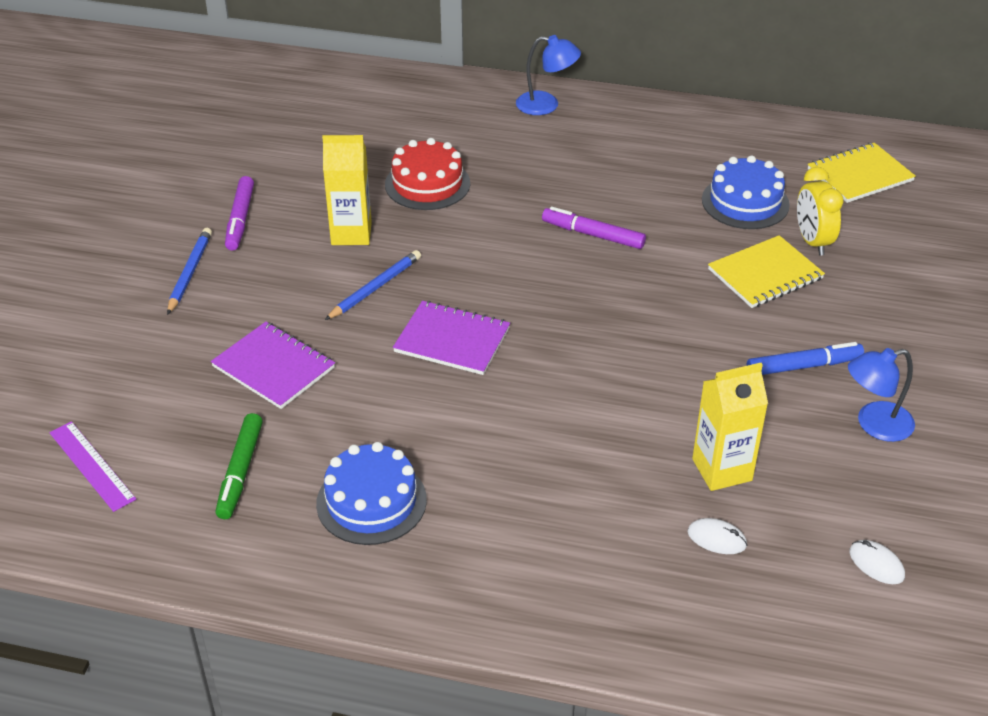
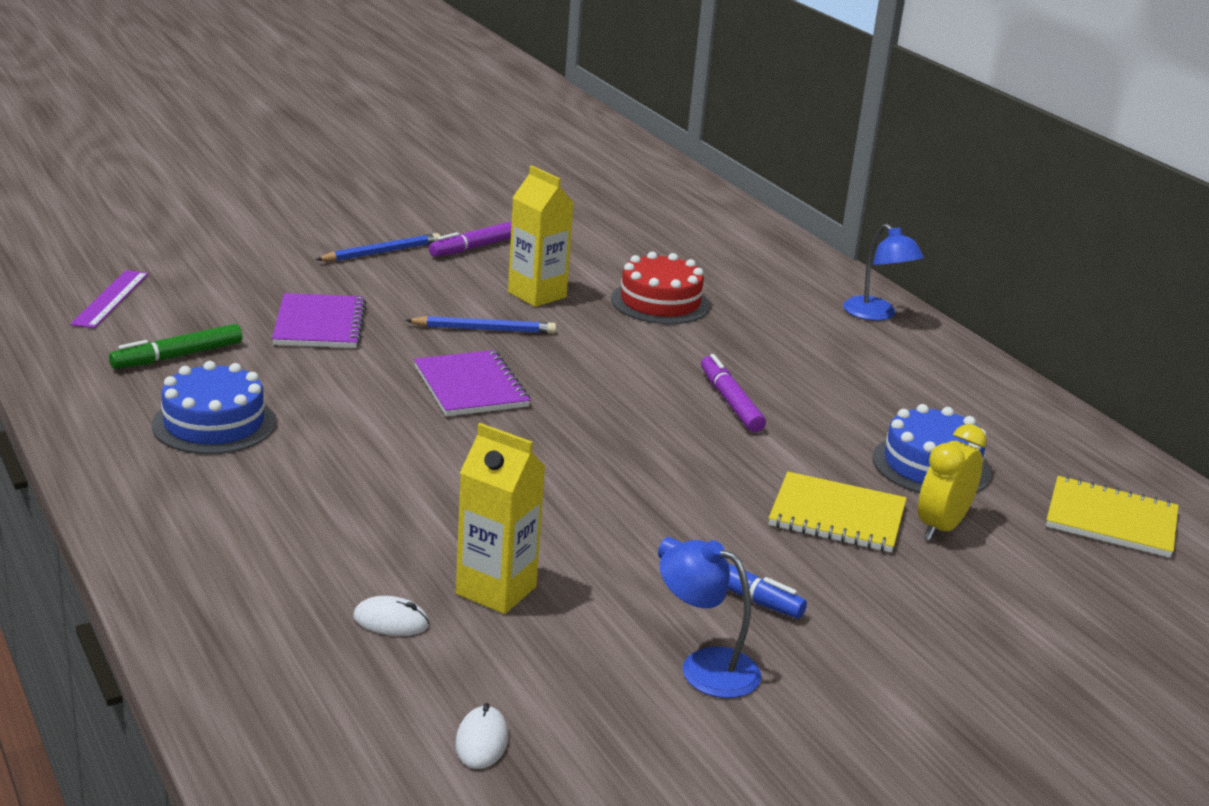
camera: 45 degrees right, 15 degrees down
(716, 538) = (391, 621): white mouse -> white mouse turned 60 degrees counterclockwise

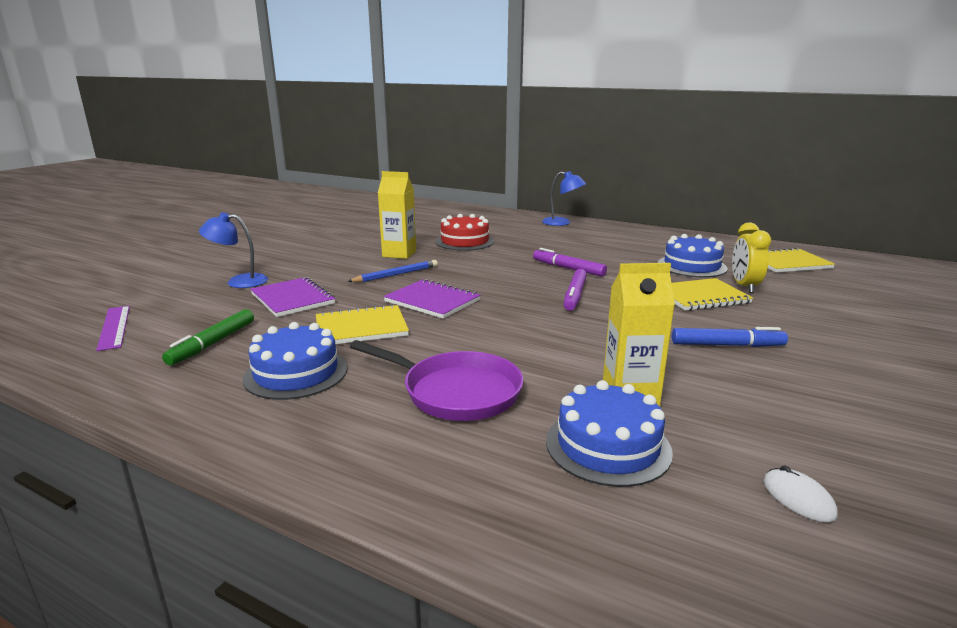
camera: 30 degrees left, 5 degrees down
(333, 507) = (455, 392): none -> purple pan
(342, 394) = (361, 328): none -> yellow notebook
(381, 252) = (281, 258): blue pencil -> none
(391, 621) = (608, 446): white mouse -> blue cake
(477, 247) = (334, 243): purple marker -> purple marker (575, 295)
(705, 667) = (797, 388): blue lamp -> blue lamp (239, 281)

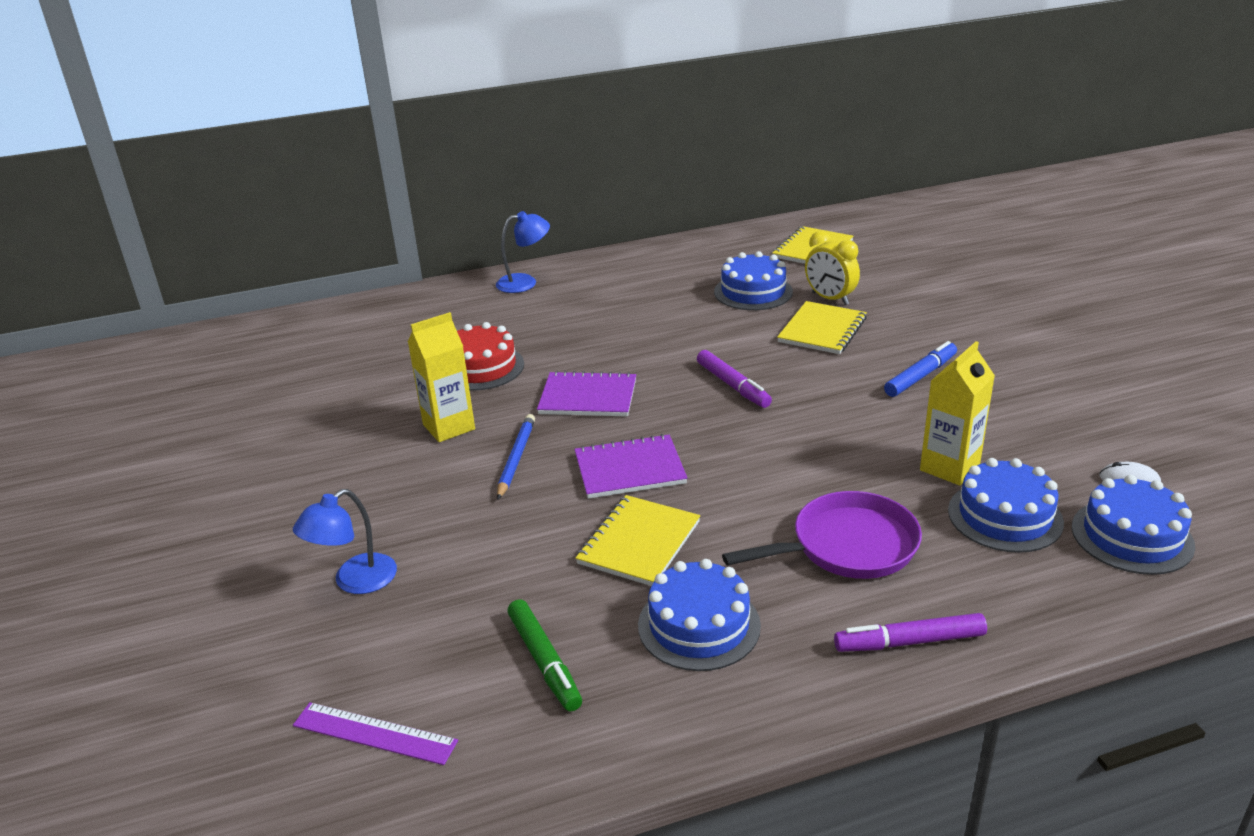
camera: 45 degrees left, 10 degrees up
(292, 299) = (484, 559): purple notebook -> purple notebook (588, 397)
(568, 268) = (662, 352): purple marker -> purple marker (909, 642)
(704, 533) = (1132, 536): none -> blue cake

